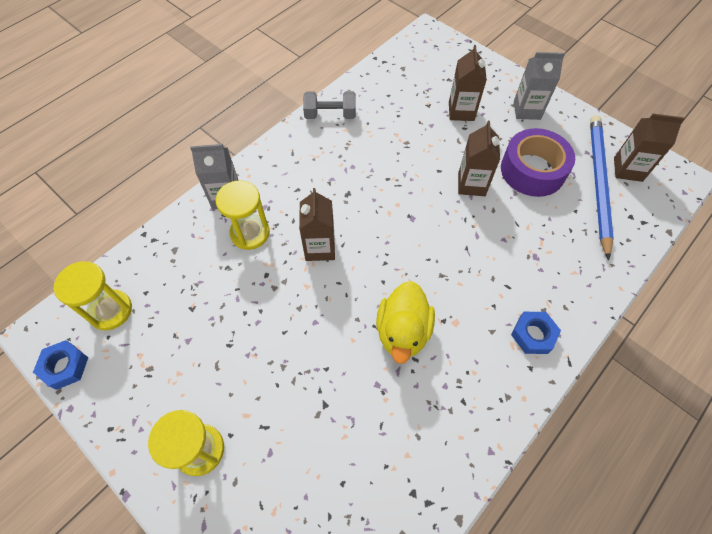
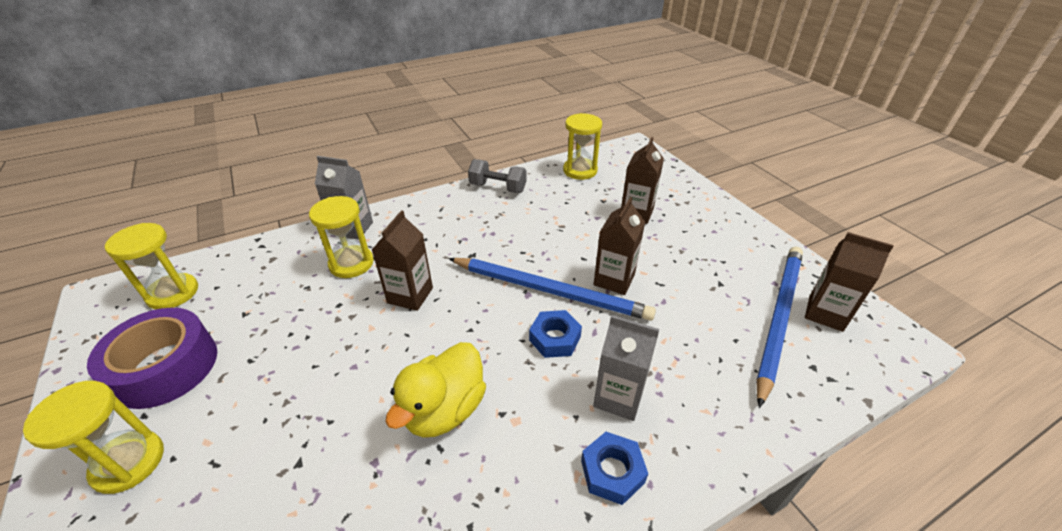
camera: 20 degrees right, 20 degrees down
(65, 366) = (89, 329): blue nut -> blue nut (555, 338)
(393, 75) = (580, 170): none -> yellow hourglass
(428, 209) = (550, 291): none -> blue pencil
(527, 110) = (714, 227): grey carton -> grey carton (618, 397)
(532, 170) = (696, 284): purple tape -> purple tape (165, 367)

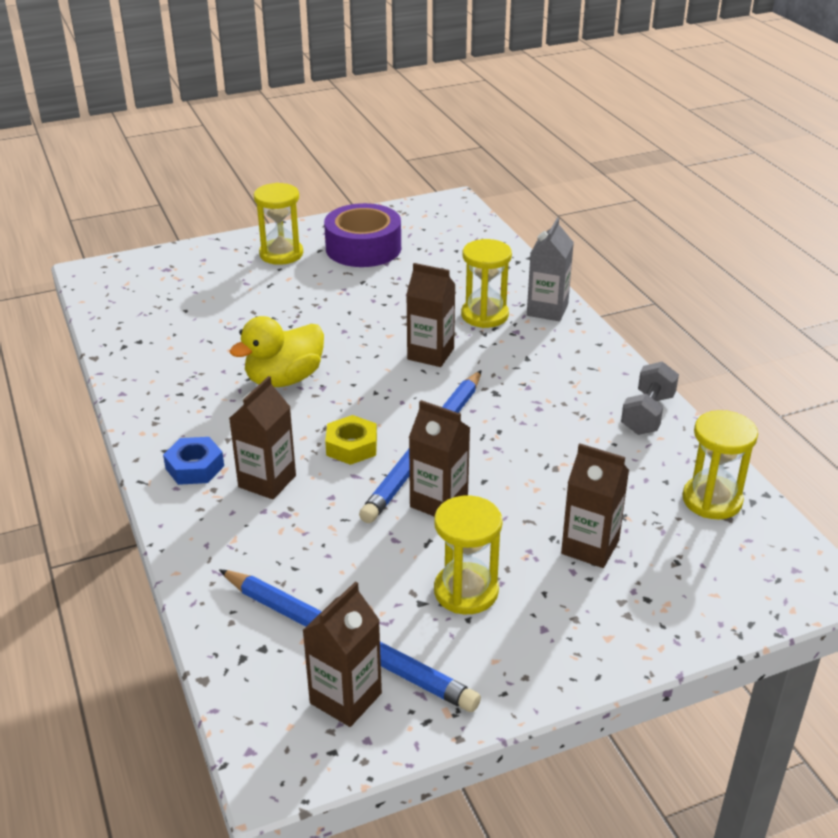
camera: 95 degrees right, 5 degrees down
(173, 293) = (450, 232): yellow hourglass -> yellow hourglass (466, 591)
(444, 409) = (284, 379): yellow duck -> yellow duck turned 75 degrees counterclockwise
(555, 338) = (351, 446): blue nut -> yellow nut
(618, 397) = (267, 481): grey carton -> brown carton

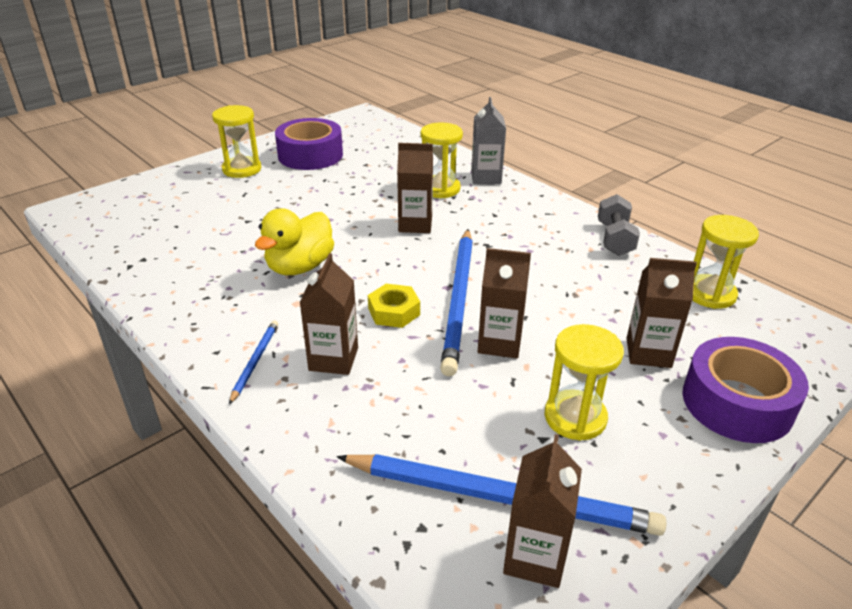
camera: 20 degrees left, 0 degrees up
(194, 467) = (255, 361): blue nut -> blue pencil
(647, 619) = (737, 403): none -> purple tape

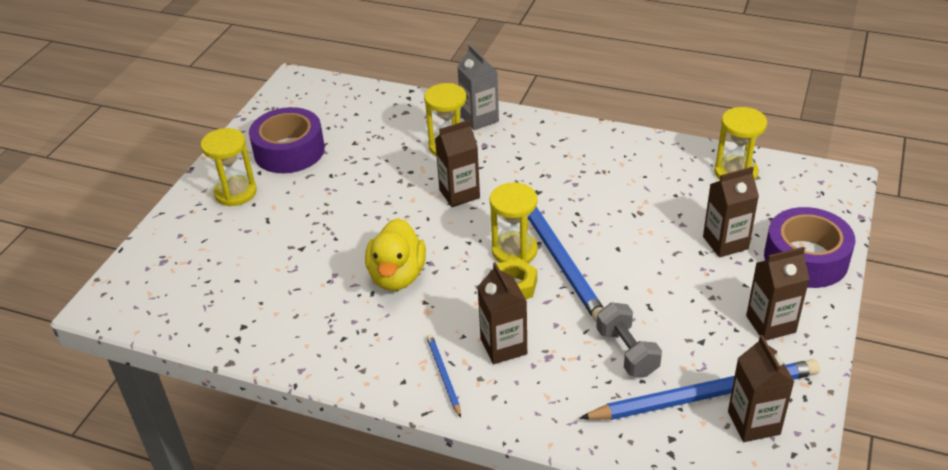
camera: 25 degrees left, 5 degrees up
(499, 343) = (616, 279): brown carton -> brown carton (770, 324)
(575, 417) = (711, 316): yellow hourglass -> yellow hourglass (514, 251)
(614, 239) = (633, 147): grey dumbbell -> grey dumbbell (627, 352)

